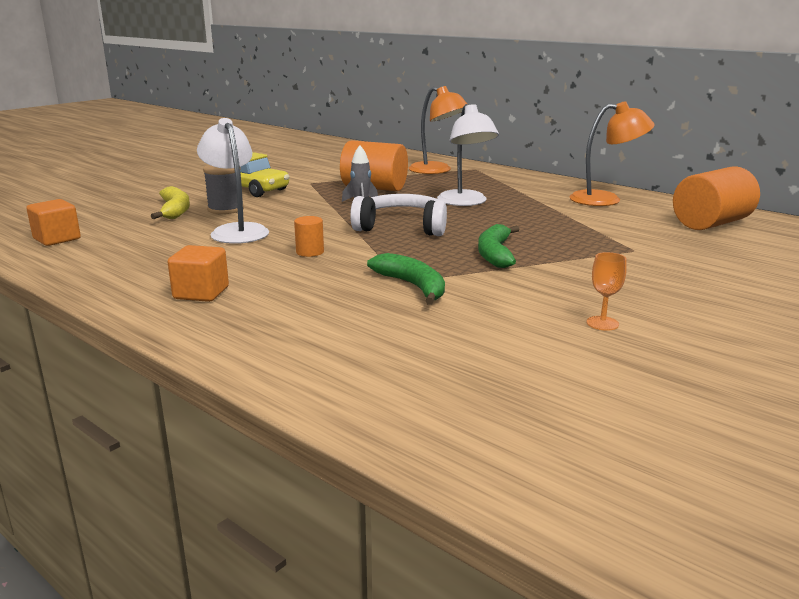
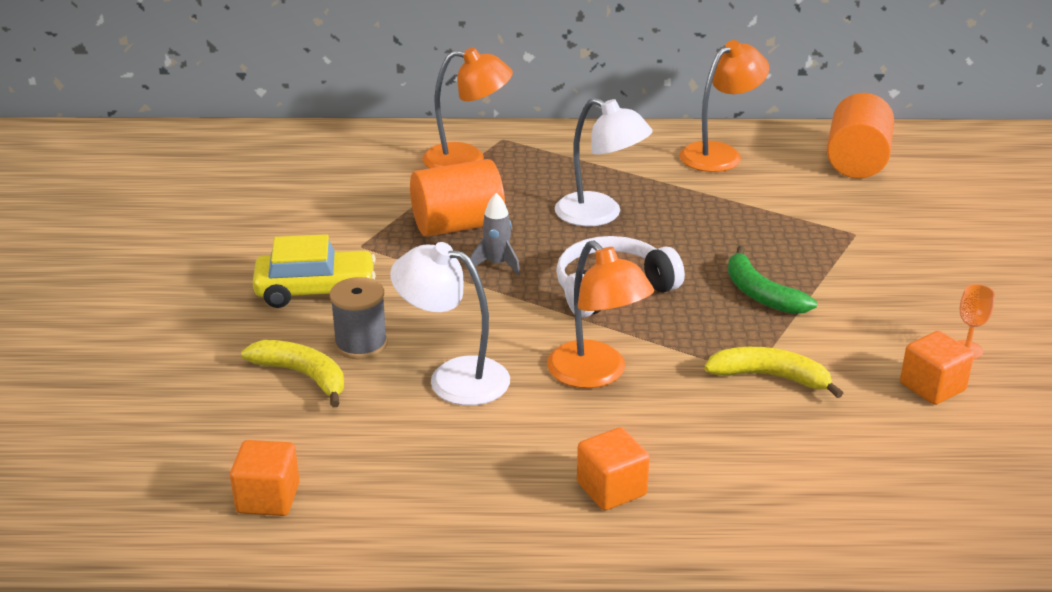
camera: 40 degrees left, 10 degrees up
(310, 252) = (596, 374): orange cylinder -> orange lamp
(412, 286) = (770, 377): green banana -> yellow banana
(526, 330) = (932, 387): none -> orange cube

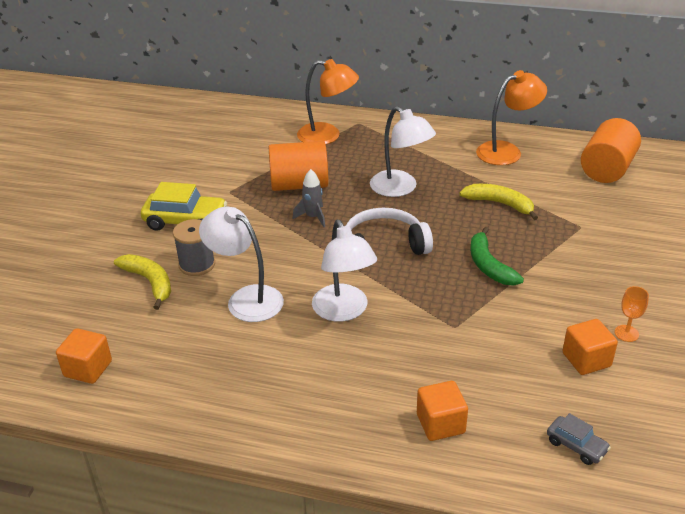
camera: 15 degrees right, 5 degrees up
(596, 374) = (344, 311): orange lamp -> white lamp
(611, 489) = (315, 402): orange cube -> orange cube (440, 424)
(770, 377) = (467, 332): yellow banana -> yellow banana (499, 204)
(965, 486) = (576, 446): none -> grey car

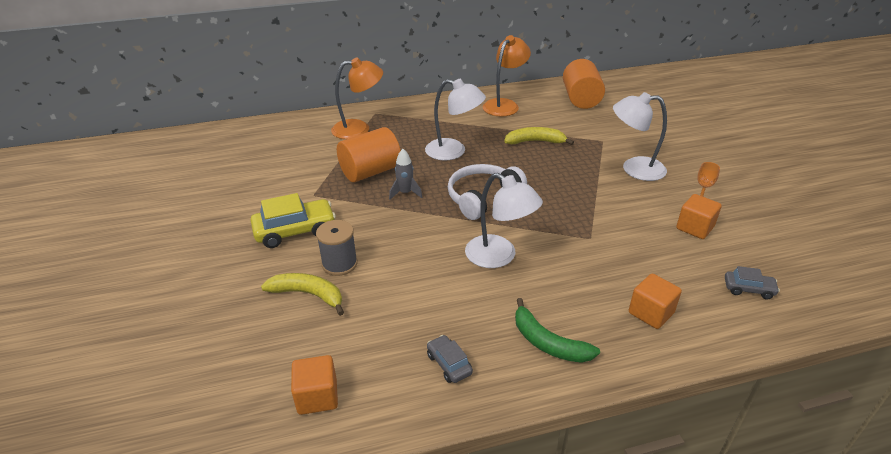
camera: 30 degrees left, 0 degrees up
(209, 388) = (449, 364): none -> grey car
(246, 298) = (410, 276): white lamp -> white lamp (634, 168)
(489, 265) = (570, 186): green banana -> green banana (548, 343)

